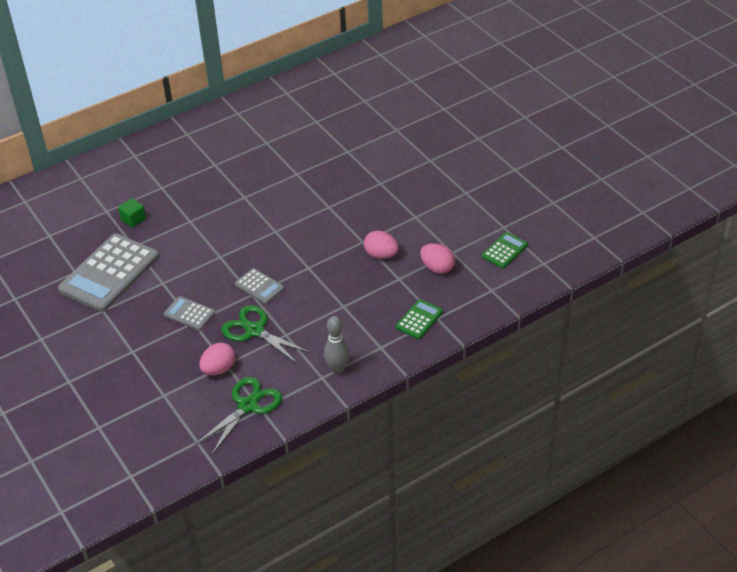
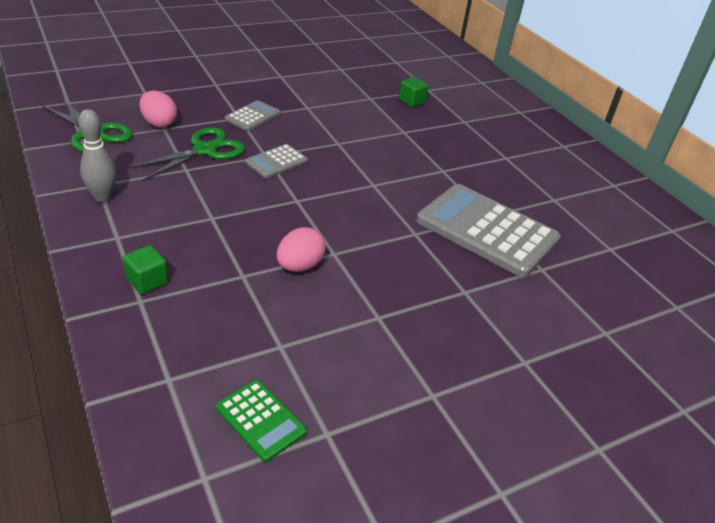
camera: 90 degrees right, 5 degrees down
(109, 273) = (332, 83): grey calculator -> grey calculator (487, 230)
(419, 319) = (147, 281): green calculator -> green cube
(437, 268) = (249, 321): pink egg -> none

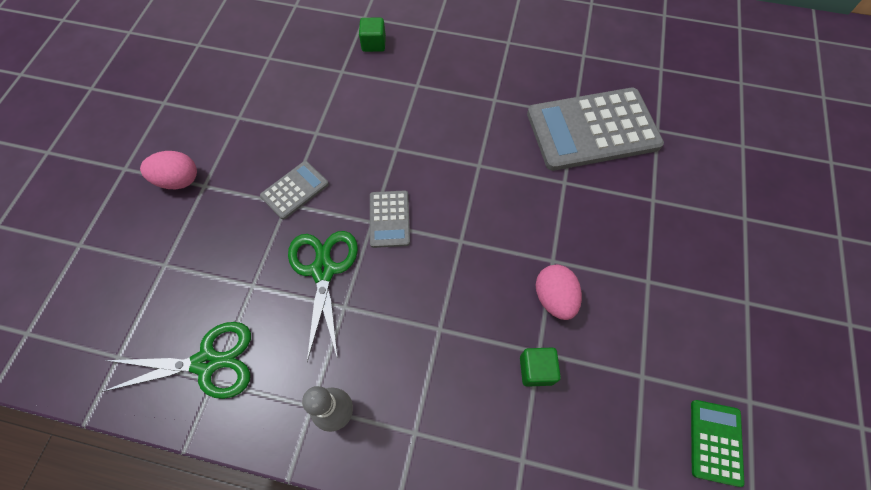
camera: 45 degrees left, 25 degrees up
(147, 281) = (499, 439): green cube -> green cube (536, 370)
(159, 123) = (239, 285): pink egg -> pink egg (178, 180)
(252, 116) = (295, 190): grey calculator -> grey calculator turned 60 degrees clockwise
(260, 420) = (715, 442): green calculator -> green calculator turned 75 degrees counterclockwise

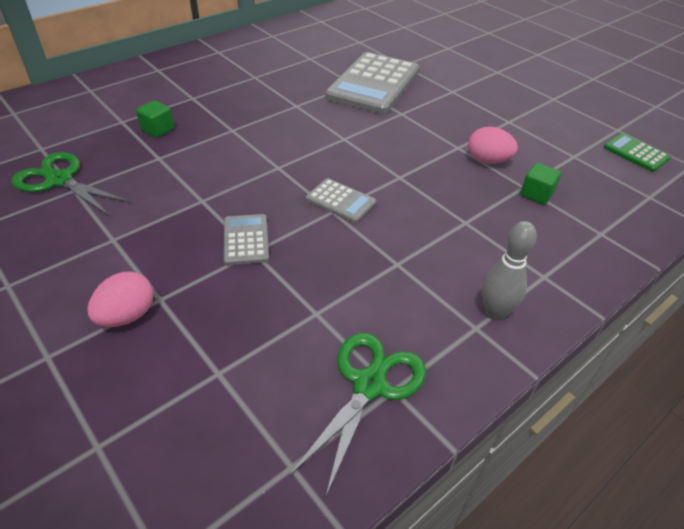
camera: 55 degrees left, 20 degrees down
(323, 270) = (349, 260): green scissors -> green scissors (60, 180)

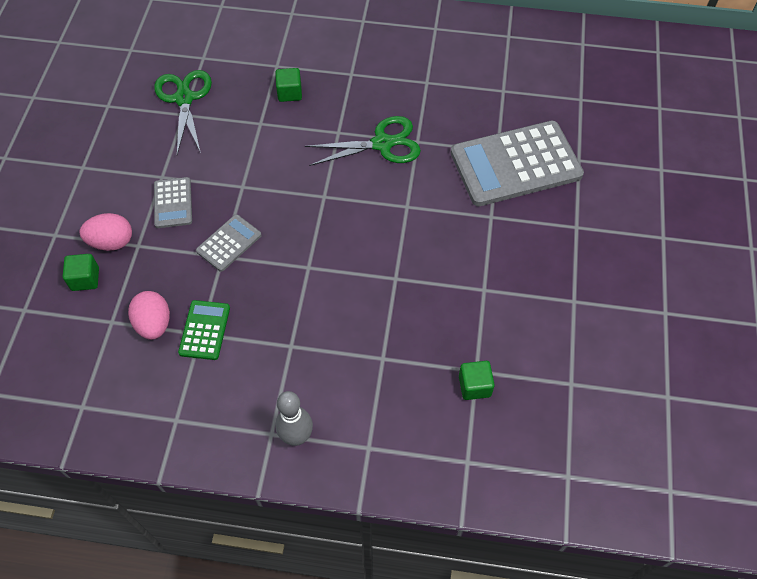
camera: 50 degrees right, 15 degrees up
(138, 363) = (85, 279): none -> green cube
(340, 201) = (325, 263): grey calculator -> grey calculator (173, 203)
(369, 385) = (168, 404): green scissors -> green scissors (382, 144)
(487, 161) = (487, 323): pink egg -> pink egg (154, 324)
(636, 153) = (637, 432): green calculator -> green calculator (204, 330)

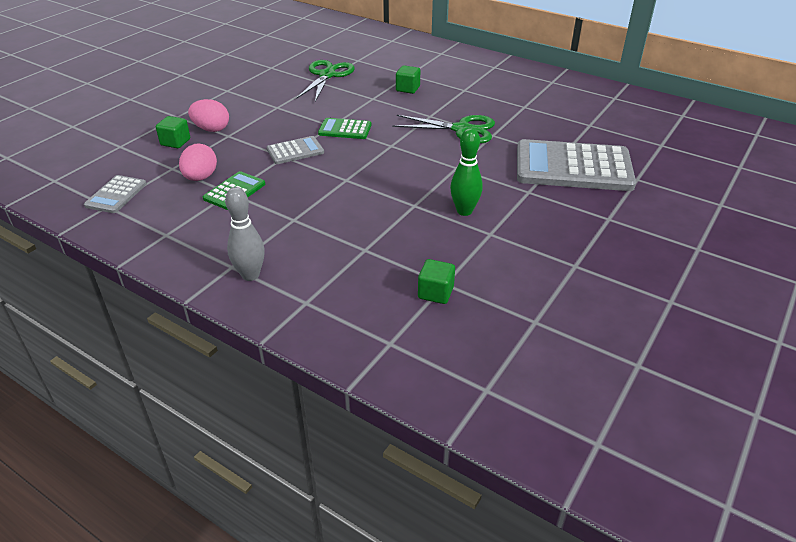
camera: 25 degrees right, 20 degrees down
(173, 203) = (273, 121): grey calculator -> grey calculator (116, 195)
(261, 188) = (345, 129): none -> green calculator
(446, 268) = (464, 211): none -> green bowling pin

